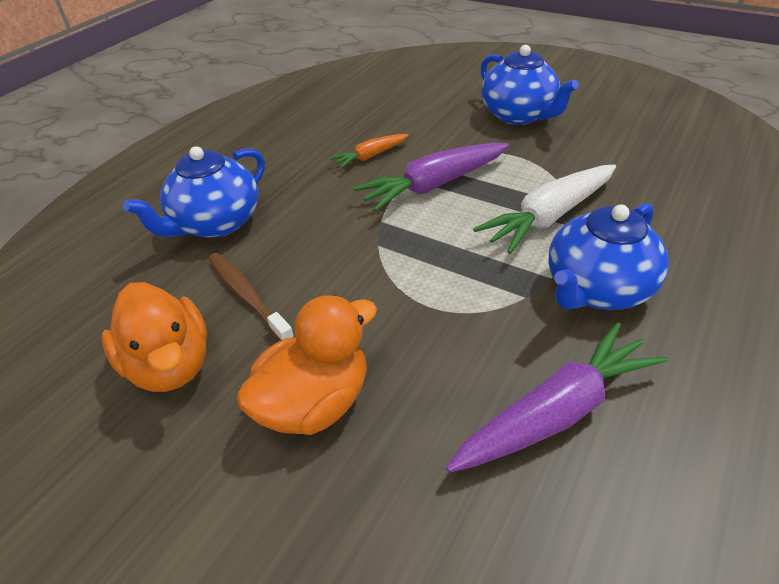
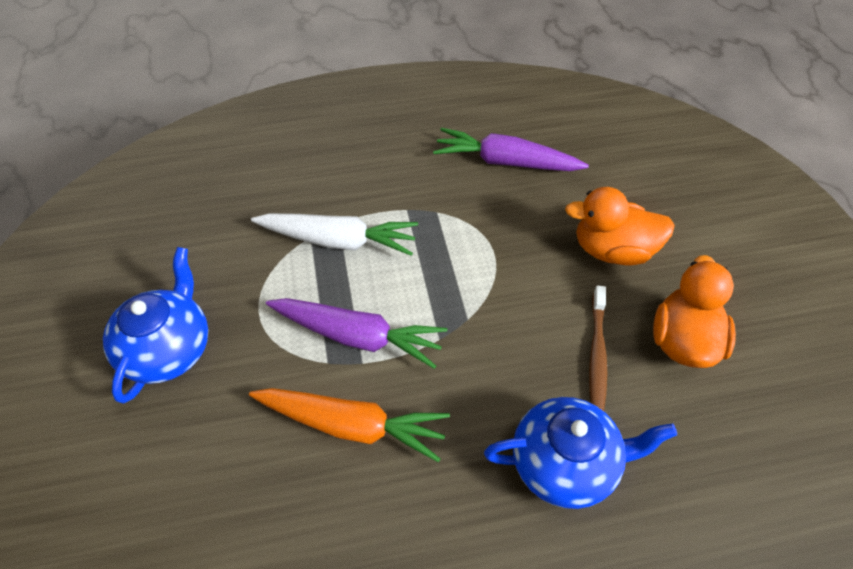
camera: 135 degrees left, 10 degrees up
(370, 156) = (352, 426): orange carrot -> orange carrot, size x1.82
(597, 289) = (397, 185): blue teapot -> none

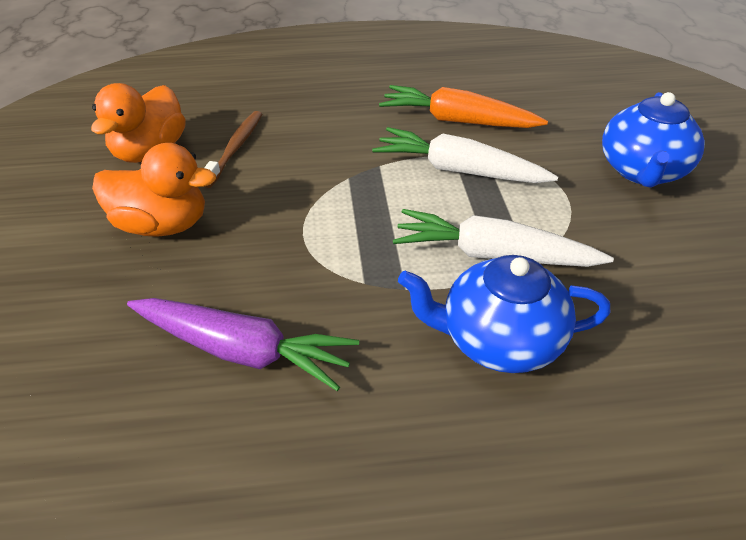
camera: 175 degrees left, 10 degrees down
(357, 336) = (459, 170): purple carrot -> white carrot
(565, 464) = (295, 97): blue teapot -> blue teapot (499, 341)

